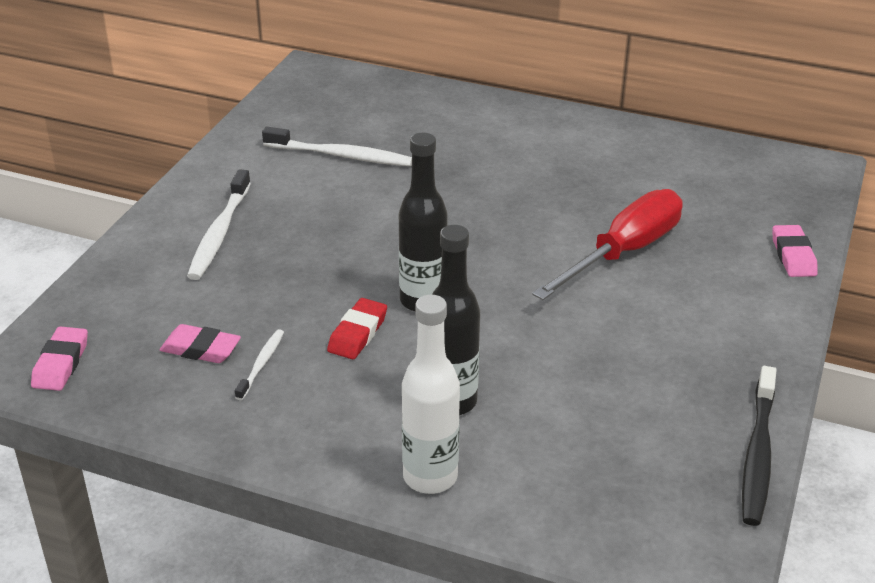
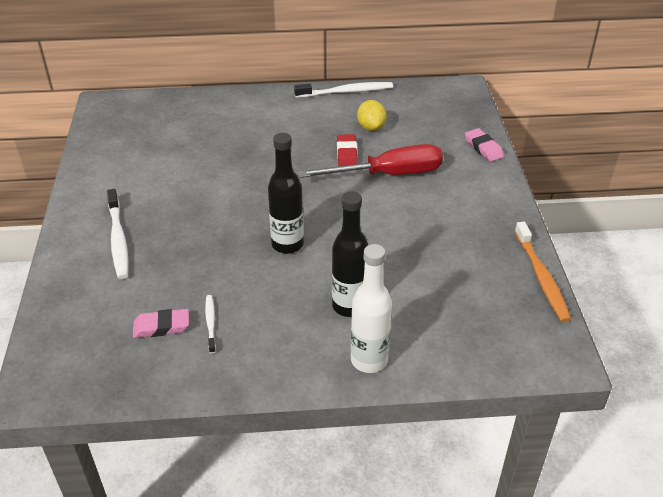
camera: 25 degrees left, 5 degrees up
(61, 363) = (66, 372): pink eraser -> none
(341, 155) = (166, 159): white toothbrush -> white toothbrush (346, 92)
(357, 333) = (260, 280): red eraser -> red eraser (346, 154)
(623, 252) = (388, 174): red screwdriver -> red screwdriver turned 60 degrees clockwise
(642, 185) = (371, 127): none -> yellow lemon
(758, 454) = (541, 277): black toothbrush -> orange toothbrush

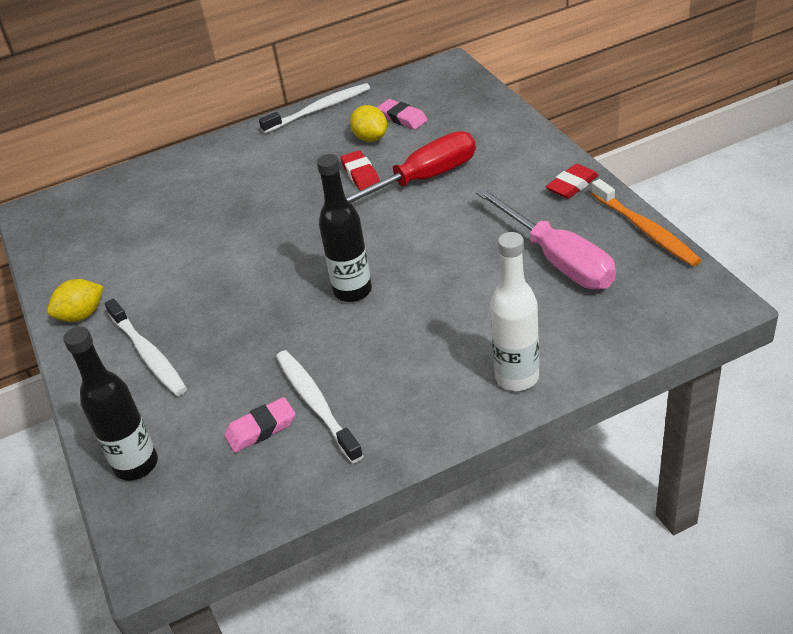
camera: 15 degrees left, 0 degrees up
(91, 193) = (82, 315): none -> yellow lemon
(210, 323) = (316, 404): white toothbrush -> white toothbrush, size x1.82
(349, 306) = (461, 330): black bottle -> black bottle (136, 465)
(456, 276) = (557, 259): none -> pink screwdriver
(483, 148) = (507, 121): pink eraser -> pink eraser (402, 118)
(504, 219) = (572, 185): none -> red eraser

